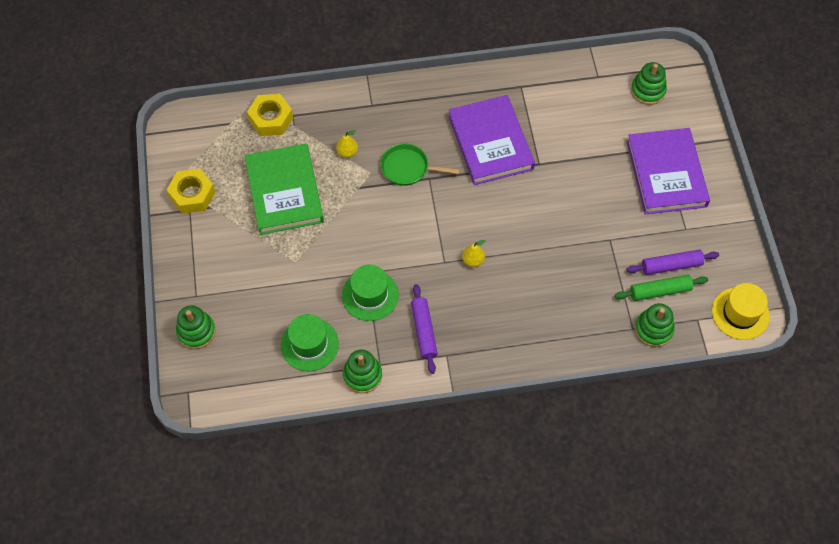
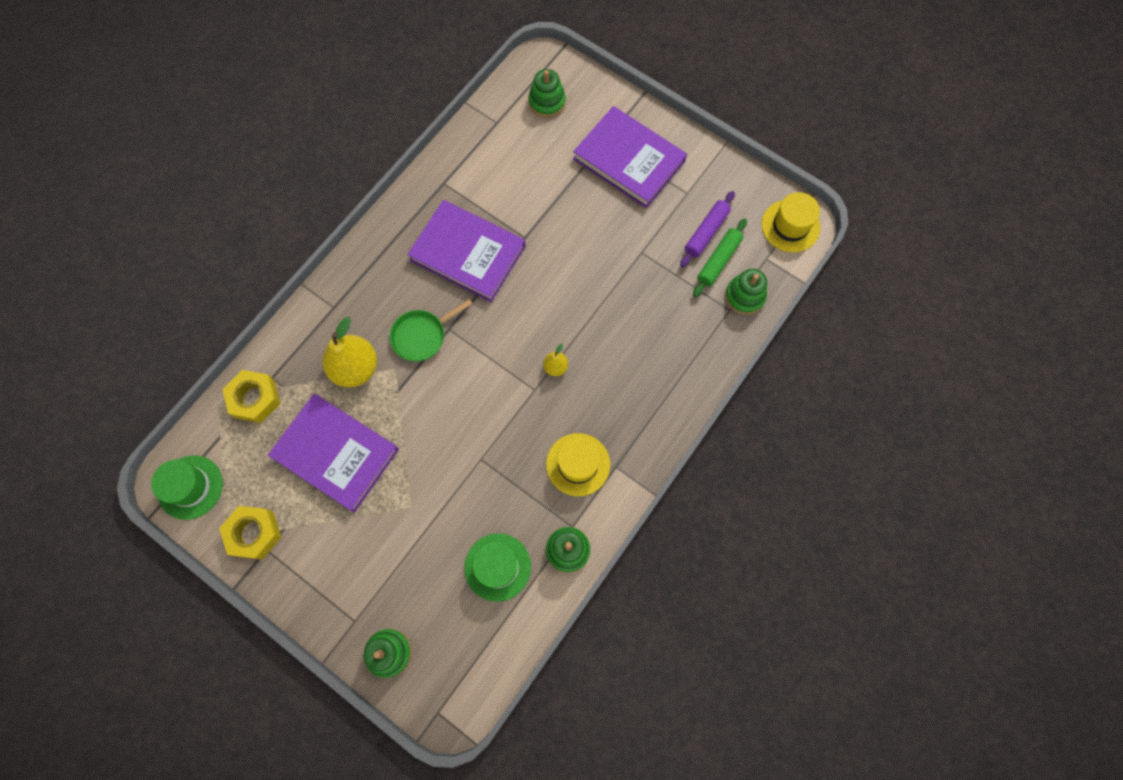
camera: 45 degrees left, 10 degrees up
(284, 191) = (336, 453): green book -> purple book
(347, 152) = (355, 368): yellow pear -> yellow pear, size x2.09
(370, 295) = (503, 475): green hat -> green hat (190, 487)
(423, 331) = (578, 464): purple rolling pin -> yellow hat

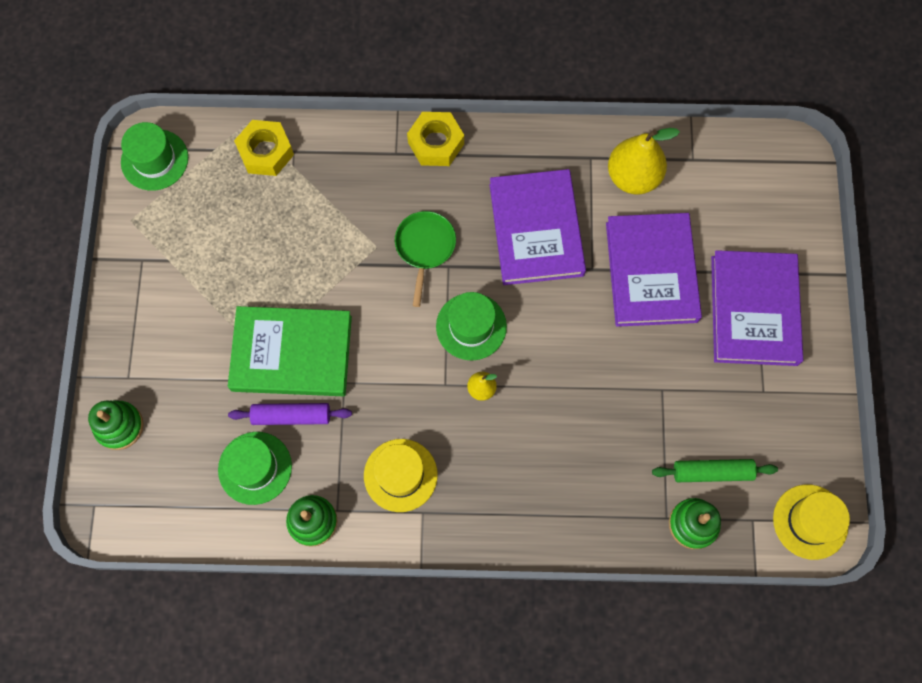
camera: 55 degrees right, 0 degrees up
(254, 533) = (149, 240): yellow nut -> yellow nut (436, 143)
(336, 453) = (264, 254): purple book -> purple book (651, 272)
(355, 368) = (352, 213): yellow pear -> yellow pear (633, 177)
(422, 336) = (425, 248): green pan -> green pan turned 75 degrees clockwise
(430, 483) = (292, 353): none -> green book
(505, 343) = (471, 326): none -> green hat
(547, 102) = (753, 189): green stacking toy -> none
(706, 232) = (734, 439): purple rolling pin -> purple rolling pin (291, 416)

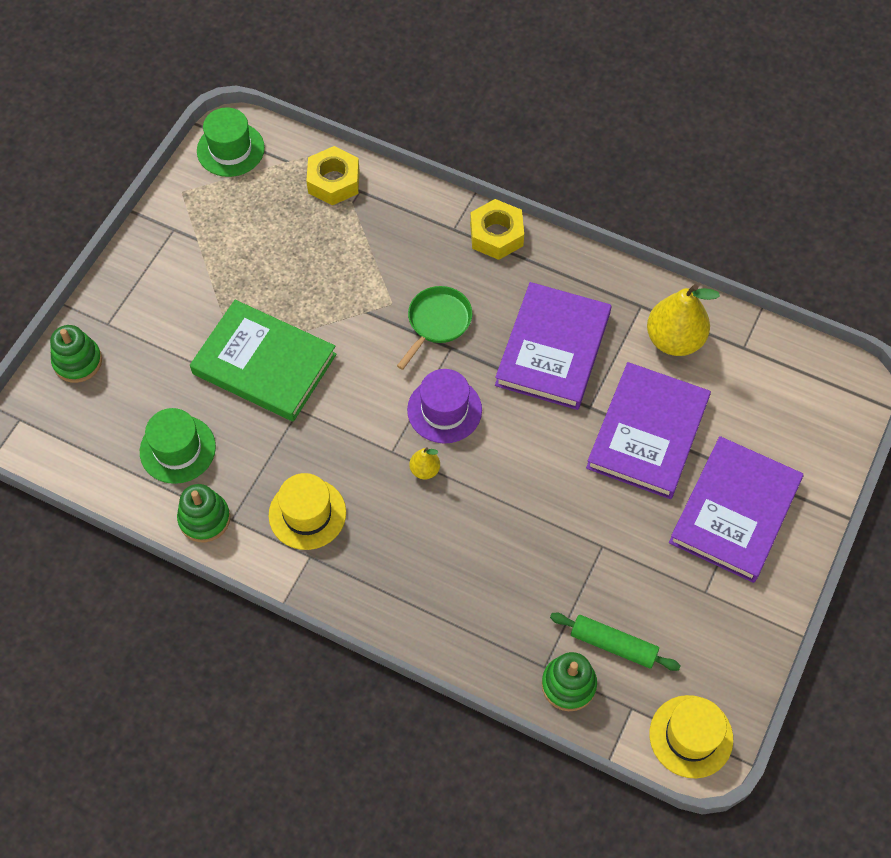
camera: 25 degrees right, 10 degrees down
(291, 416) = (235, 418): purple rolling pin -> none
(471, 326) = (444, 410): green hat -> purple hat

